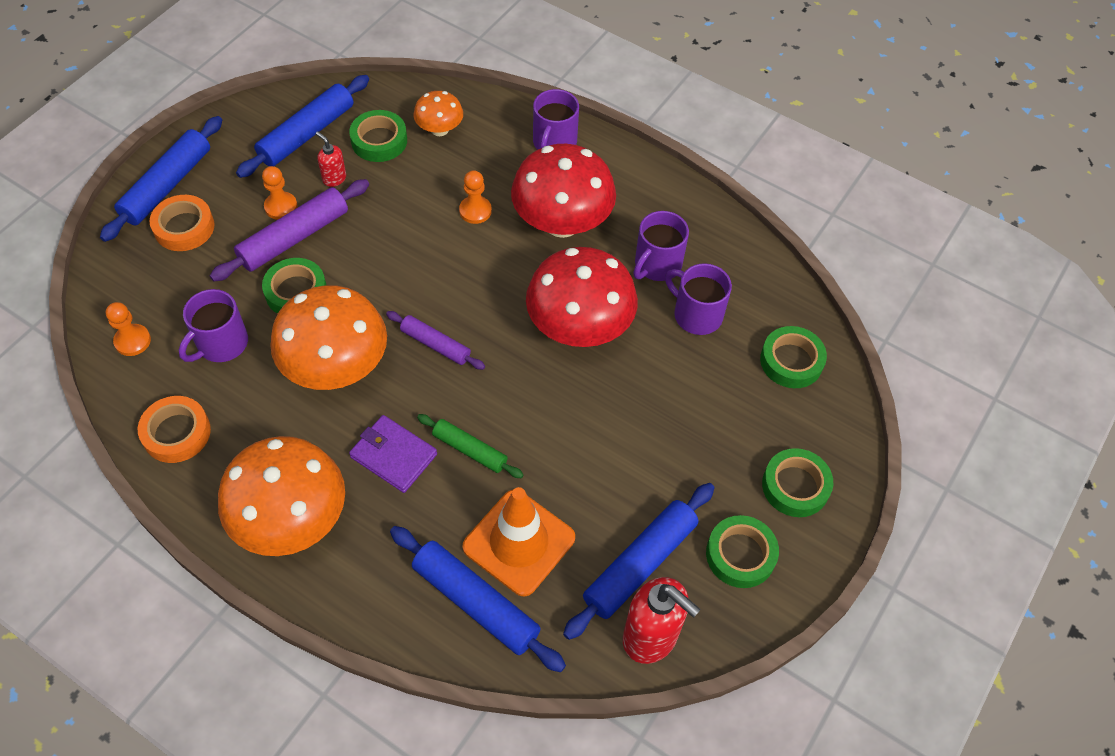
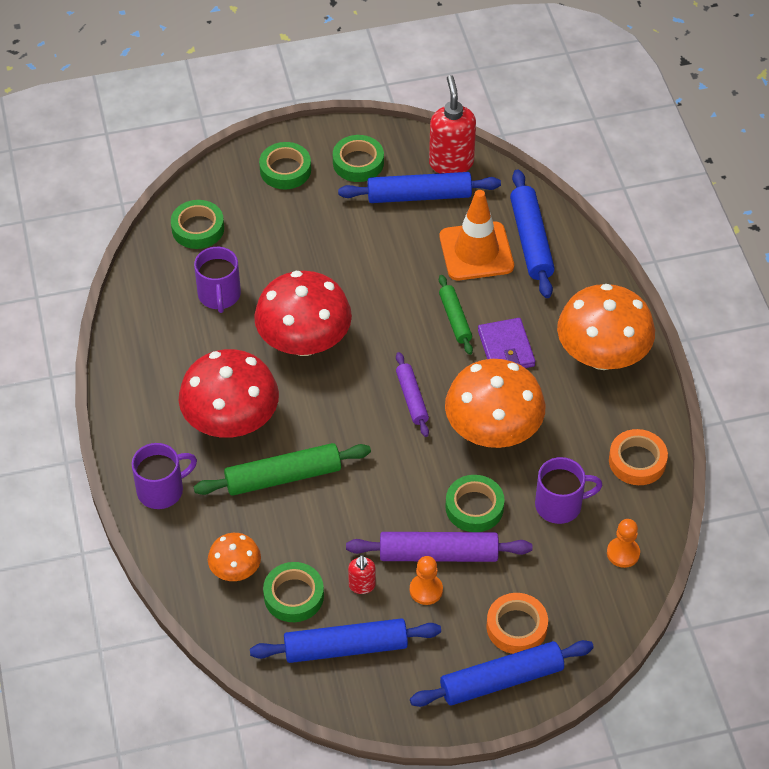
camera: 135 degrees left, 5 degrees down
(475, 211) = (283, 477): orange pawn -> green rolling pin
(657, 264) = (203, 344): purple mug -> none

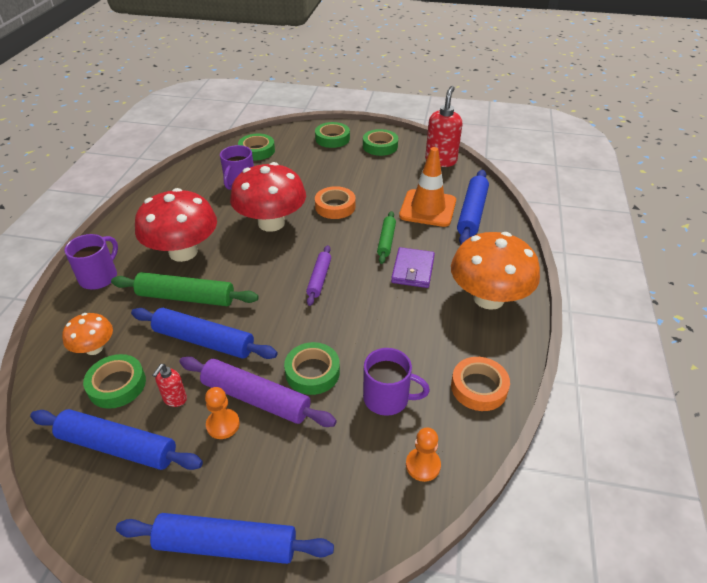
camera: 25 degrees right, 10 degrees down
(162, 490) = (99, 277): purple mug -> purple mug turned 60 degrees counterclockwise
(419, 196) = (408, 170): blue rolling pin -> blue rolling pin (204, 341)
(493, 431) = (366, 321): orange mushroom -> none
(516, 627) = (278, 495): orange tape -> orange tape (335, 206)

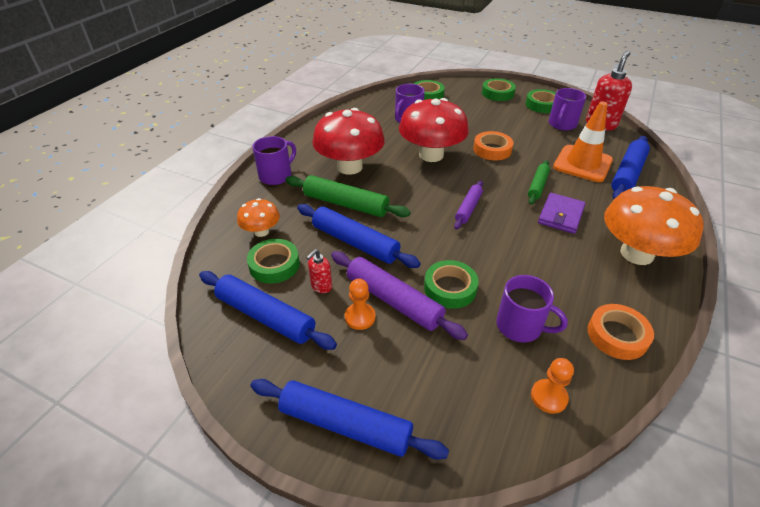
camera: 15 degrees right, 0 degrees up
(402, 166) = (562, 124): none -> purple mug

